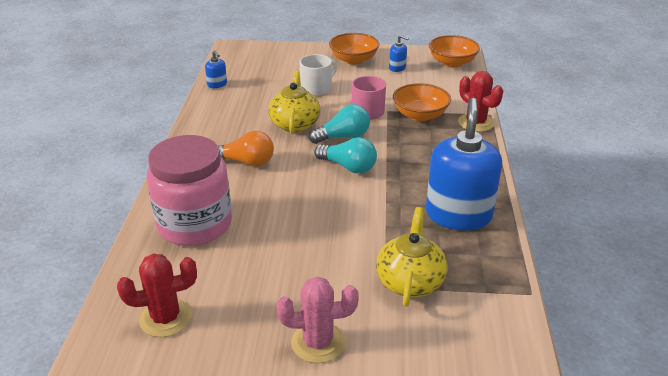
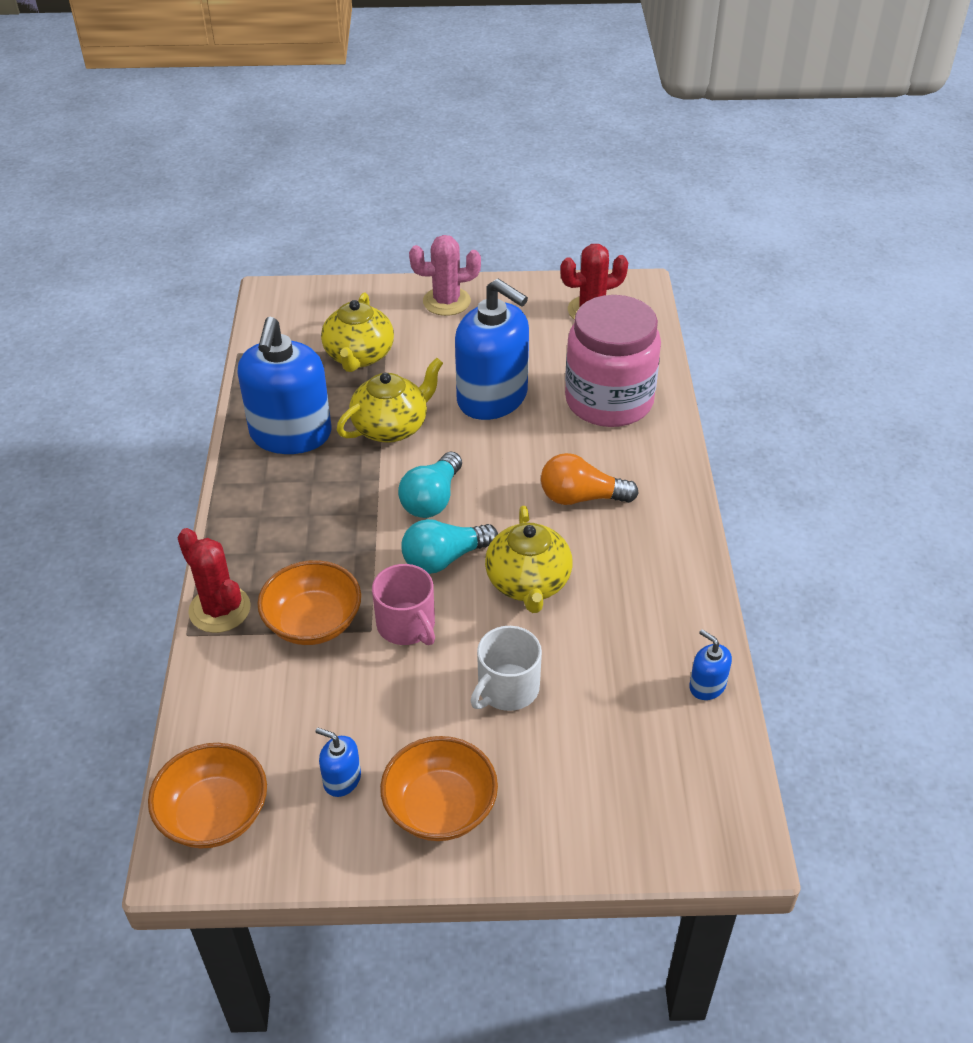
camera: 175 degrees right, 10 degrees up
(291, 233) = (492, 398): none -> blue soap dispenser
(348, 167) = (432, 499): turquoise light bulb -> turquoise light bulb turned 90 degrees counterclockwise
(377, 215) = (391, 427): none -> yellow teapot

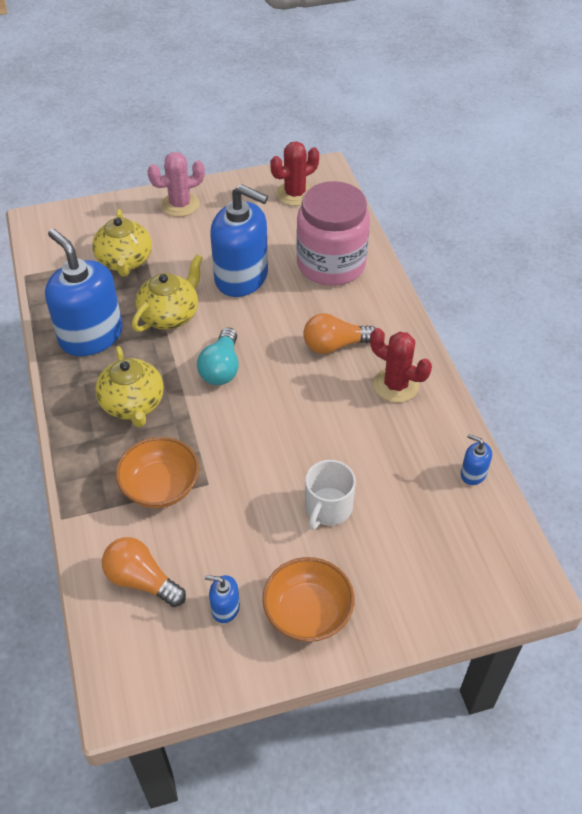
camera: 15 degrees left, 5 degrees up
(214, 814) = (133, 660): orange bowl -> none
(219, 609) = (81, 492): red cactus -> red cactus (396, 385)
(255, 725) = (142, 580): none -> orange light bulb
(291, 434) = (91, 336): blue soap dispenser -> blue soap dispenser turned 150 degrees clockwise
(407, 625) = (235, 473): pink mug -> none
(444, 559) = (247, 414): turquoise light bulb -> none
(528, 583) = (317, 421): yellow teapot -> yellow teapot (133, 404)

